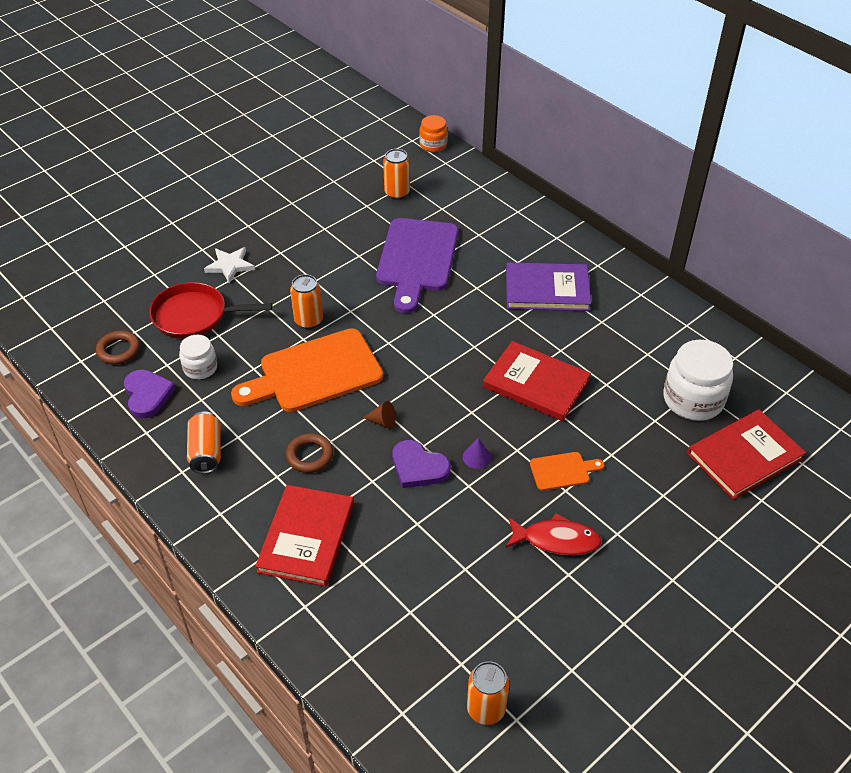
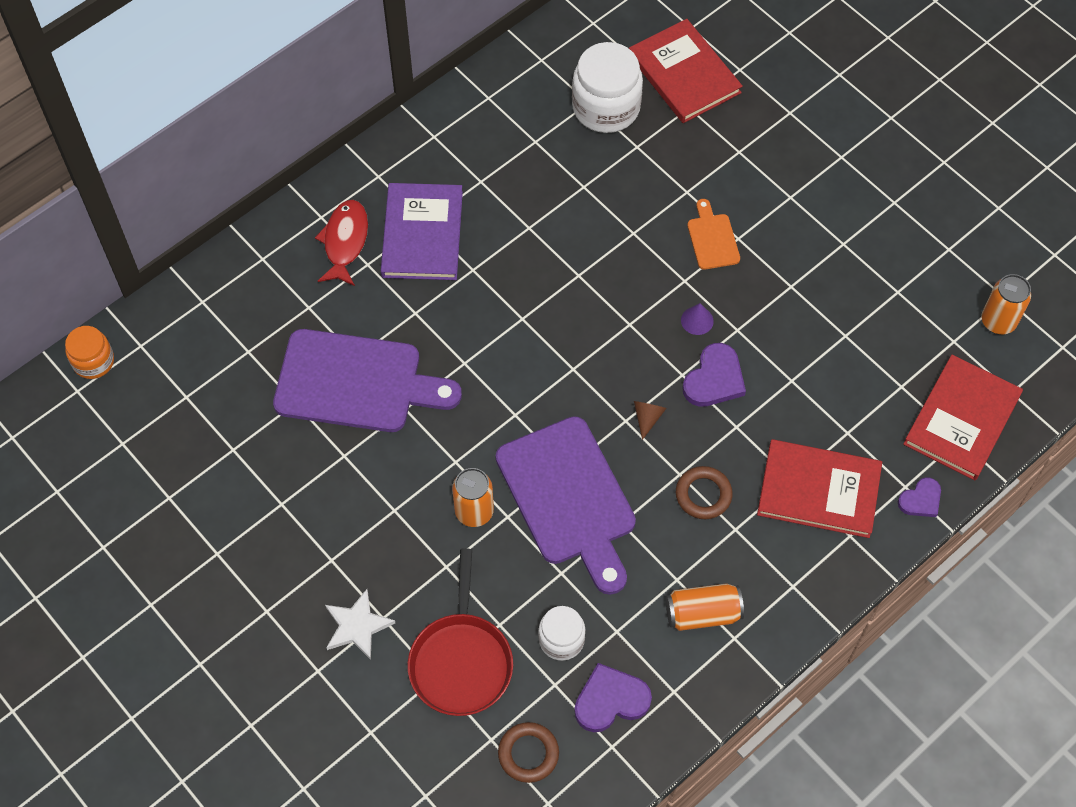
camera: 90 degrees left, 15 degrees up
(289, 617) = (921, 500): none -> purple heart
(315, 372) = (568, 498): orange cutting board -> purple cutting board
(397, 193) = (207, 409): orange can -> none
(536, 383) = (584, 256): red book -> red book (962, 419)
(556, 540) = (803, 251): red fish -> red fish (345, 241)

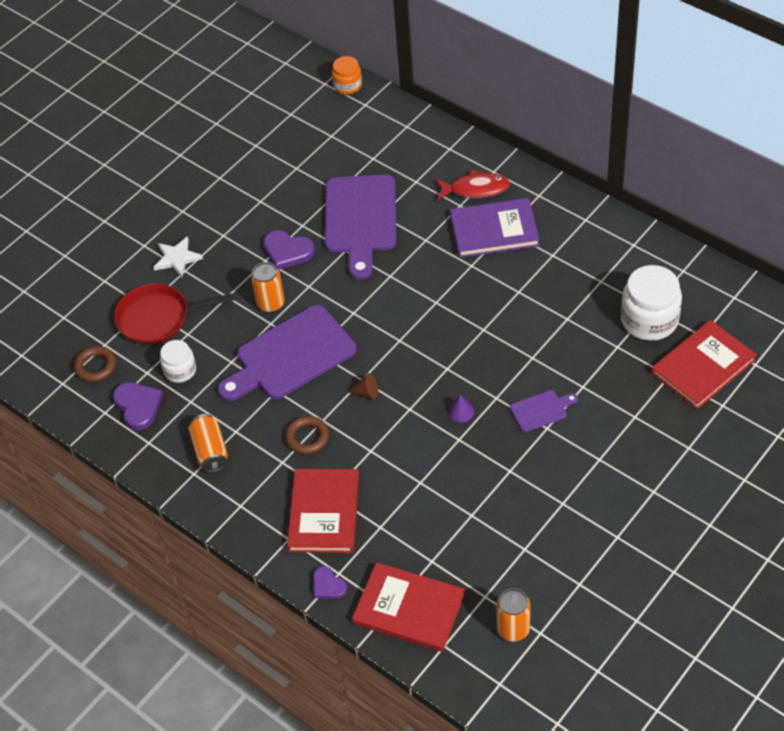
camera: 85 degrees right, 10 degrees down
(712, 239) = (541, 410): orange cutting board -> purple cutting board
(714, 379) = (409, 430): purple heart -> purple heart (287, 251)

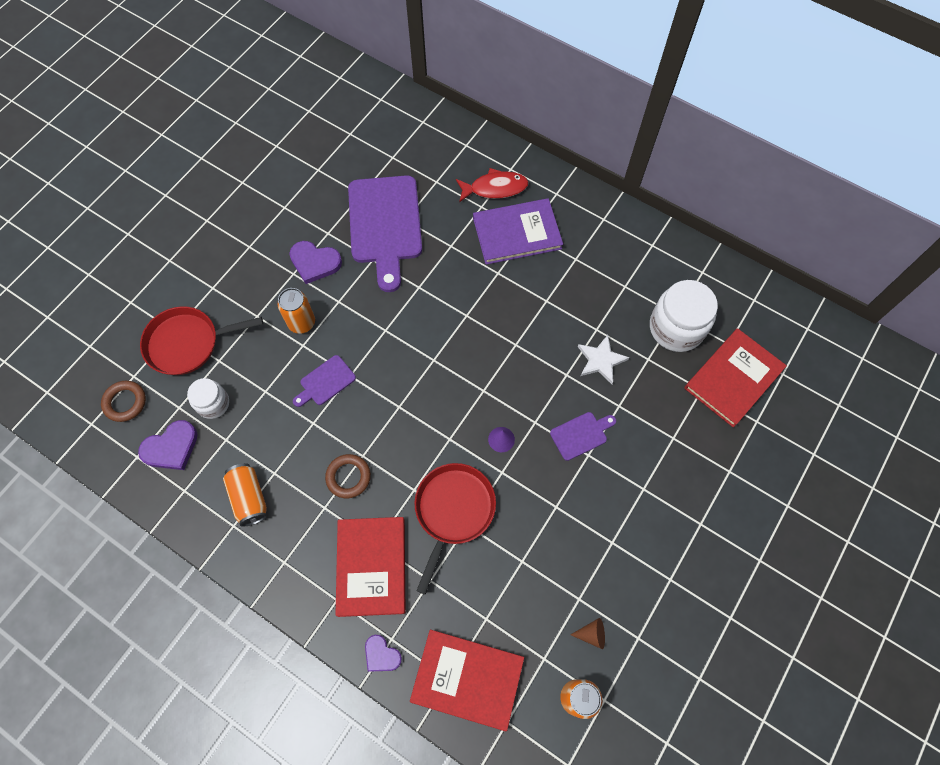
camera: 10 degrees left, 15 degrees up
(138, 406) = (171, 447): purple heart -> purple heart turned 90 degrees clockwise
(177, 258) = (204, 274): white star -> white star (601, 360)
(290, 356) = (325, 382): purple cutting board -> purple cutting board, size x0.46
(348, 85) = (362, 79): orange jar -> none
(366, 392) = (405, 421): brown cone -> brown cone (592, 634)
(407, 469) = (453, 510): none -> red pan

